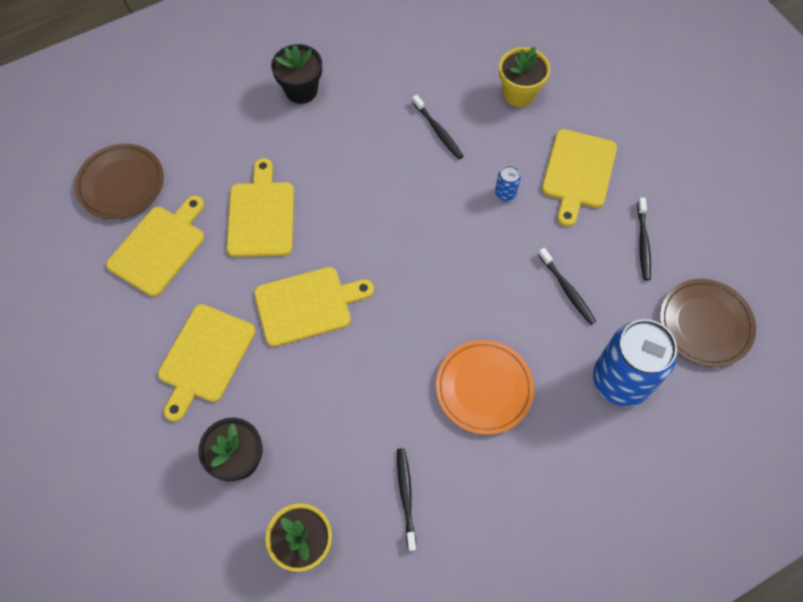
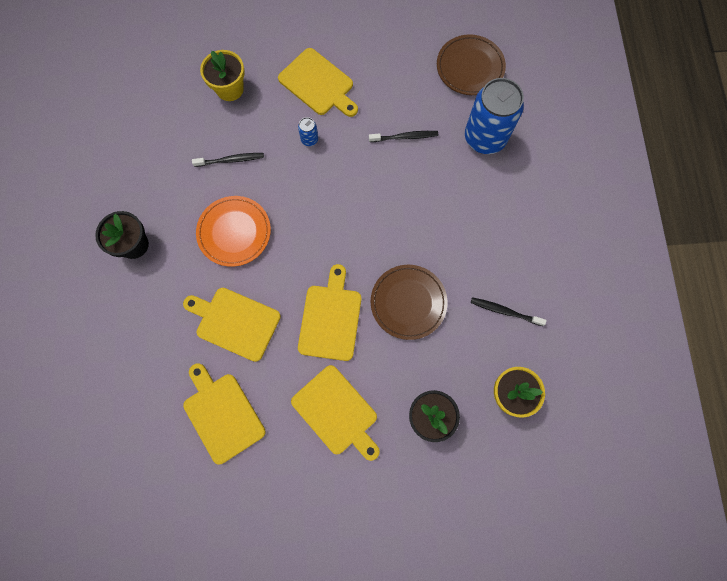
camera: 65 degrees left, 10 degrees up
(121, 184) = (144, 426): brown plate -> brown plate (408, 302)
(484, 388) = (451, 225): orange plate -> orange plate (234, 232)
(643, 243) = (394, 72): black toothbrush -> none

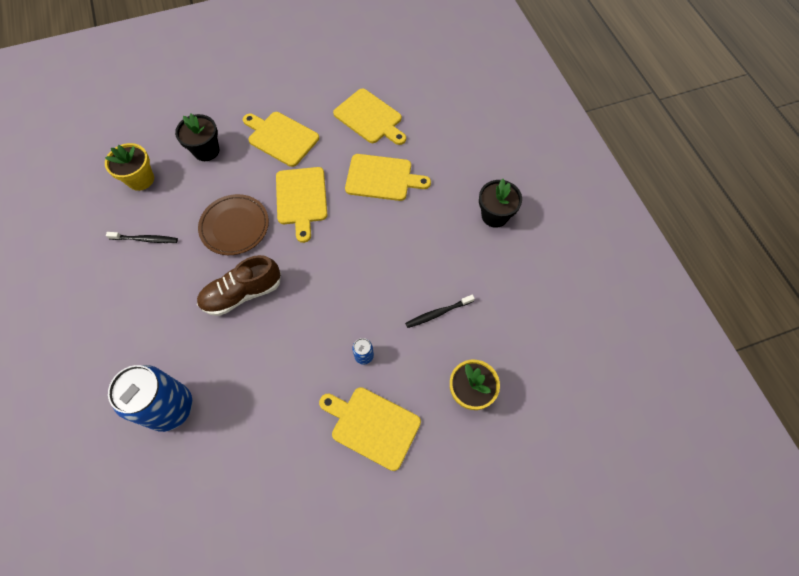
camera: 165 degrees right, 10 degrees down
(234, 232) = (409, 247): orange plate -> none
(405, 137) = (261, 385): black toothbrush -> none
(410, 225) = (242, 293): none -> brown shoe
(470, 67) = (193, 499): brown plate -> none

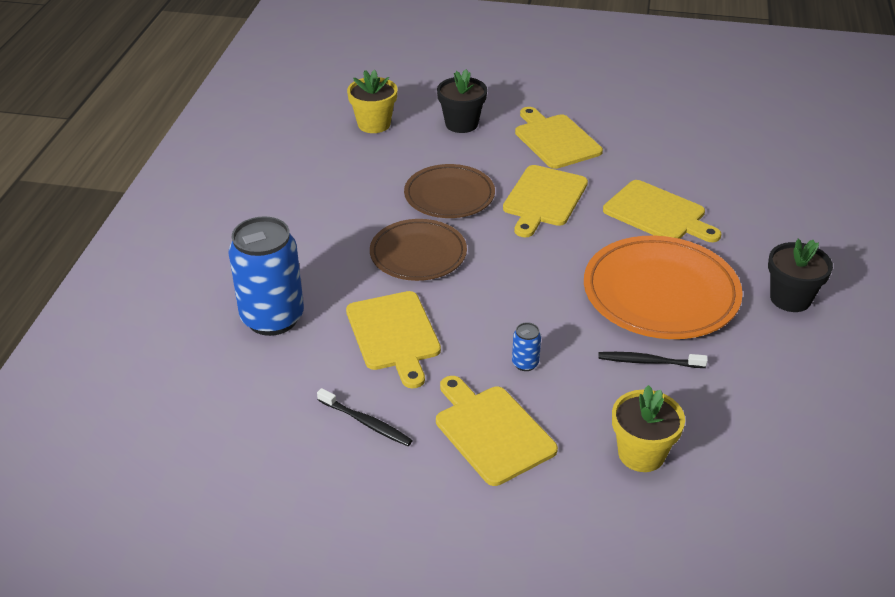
camera: 30 degrees right, 25 degrees down
(145, 239) = (344, 173): black toothbrush -> black toothbrush (366, 423)
(242, 293) = (418, 254): brown shoe -> brown plate
(370, 118) = (678, 156): yellow cutting board -> yellow cutting board (394, 334)
(417, 250) = (660, 293): none -> orange plate

